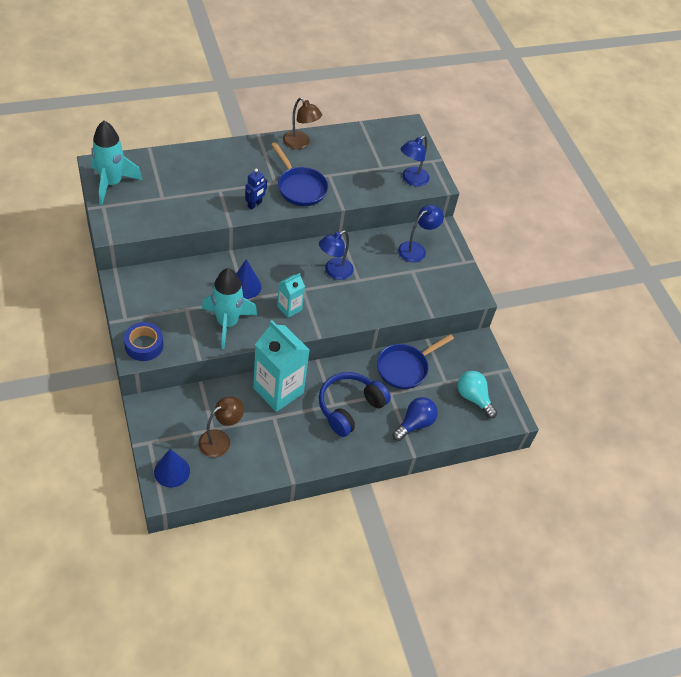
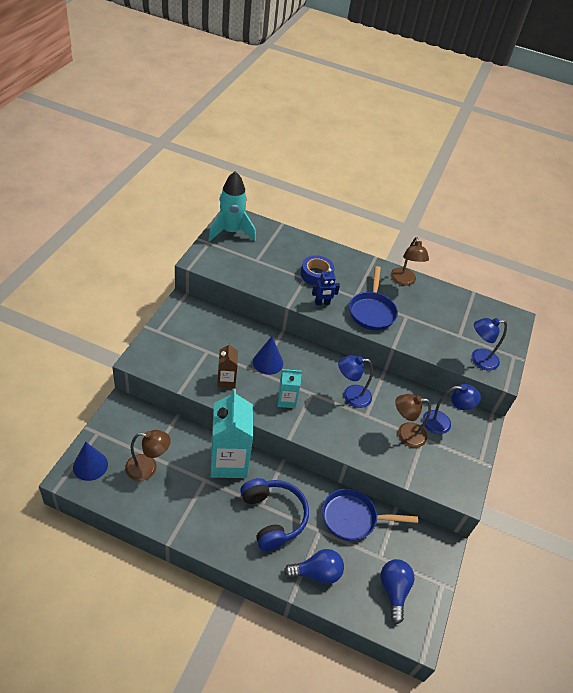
camera: 40 degrees right, 5 degrees down
(144, 345) = (151, 357): blue tape -> blue tape (316, 275)
(227, 323) = (226, 380): turquoise rocket -> brown carton
(349, 408) = (273, 517): blue headphones -> blue headphones turned 75 degrees clockwise
(398, 276) = (405, 434): none -> brown lamp
(473, 398) = (393, 590): turquoise light bulb -> blue light bulb

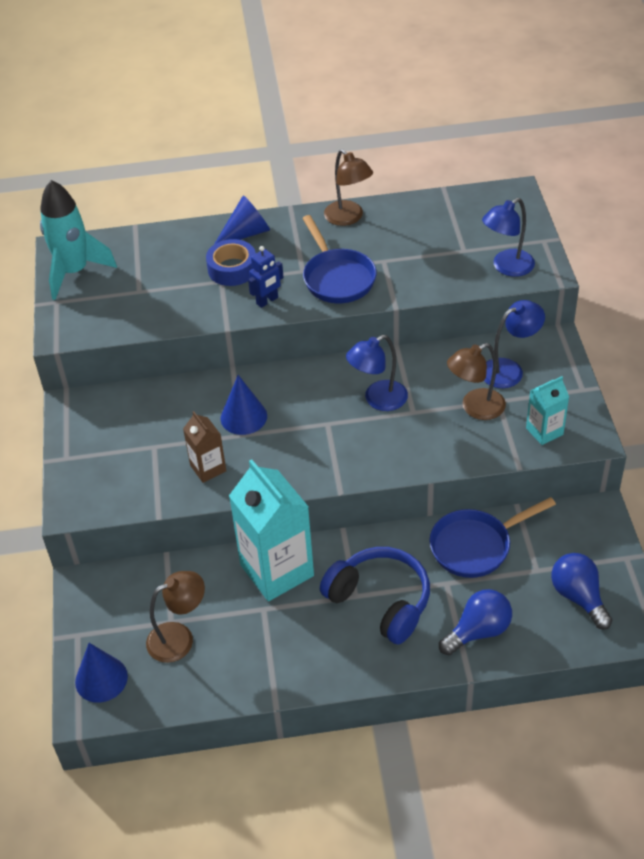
camera: 20 degrees left, 0 degrees up
(286, 400) = (302, 449): turquoise carton -> turquoise carton (544, 431)
(339, 259) = (246, 233): none -> blue cone

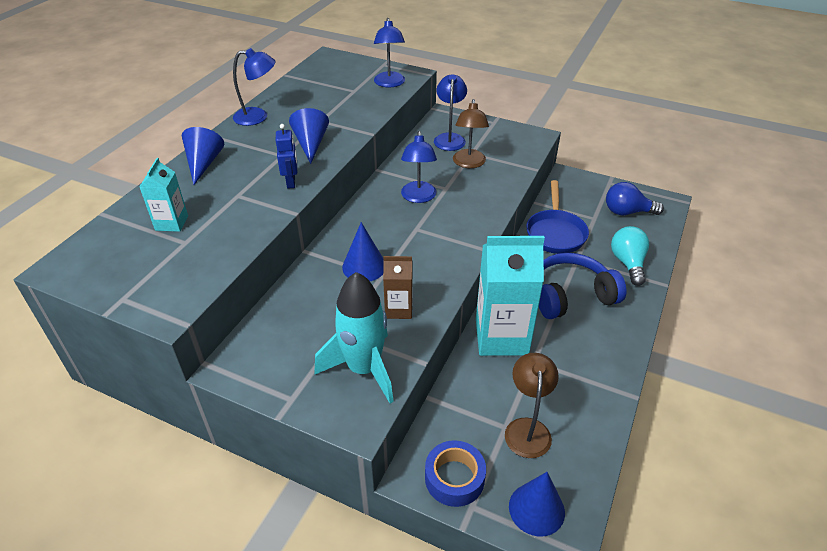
camera: 60 degrees left, 5 degrees down
(74, 272) = (102, 271): turquoise rocket -> turquoise rocket (364, 369)
(232, 269) = (232, 184): blue tape -> blue tape (454, 478)
(337, 278) = (311, 144): blue pan -> blue cone
(348, 218) = (258, 117): brown lamp -> blue lamp
(478, 631) = (628, 263): blue light bulb -> turquoise light bulb
(544, 431) = (514, 148): turquoise carton -> turquoise carton (171, 223)

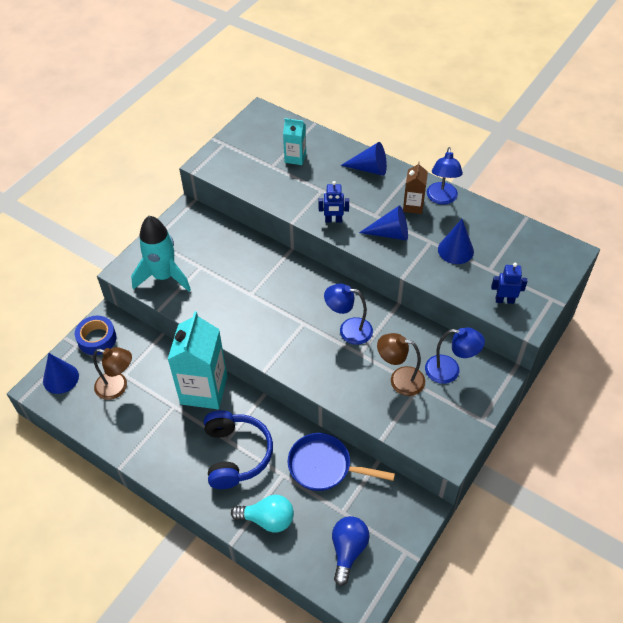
camera: 100 degrees right, 10 degrees up
(364, 266) = (264, 284): blue cone -> blue cone (455, 250)
(389, 83) = (504, 300): blue lamp -> blue robot
(398, 309) = (212, 300): brown carton -> brown carton (413, 206)

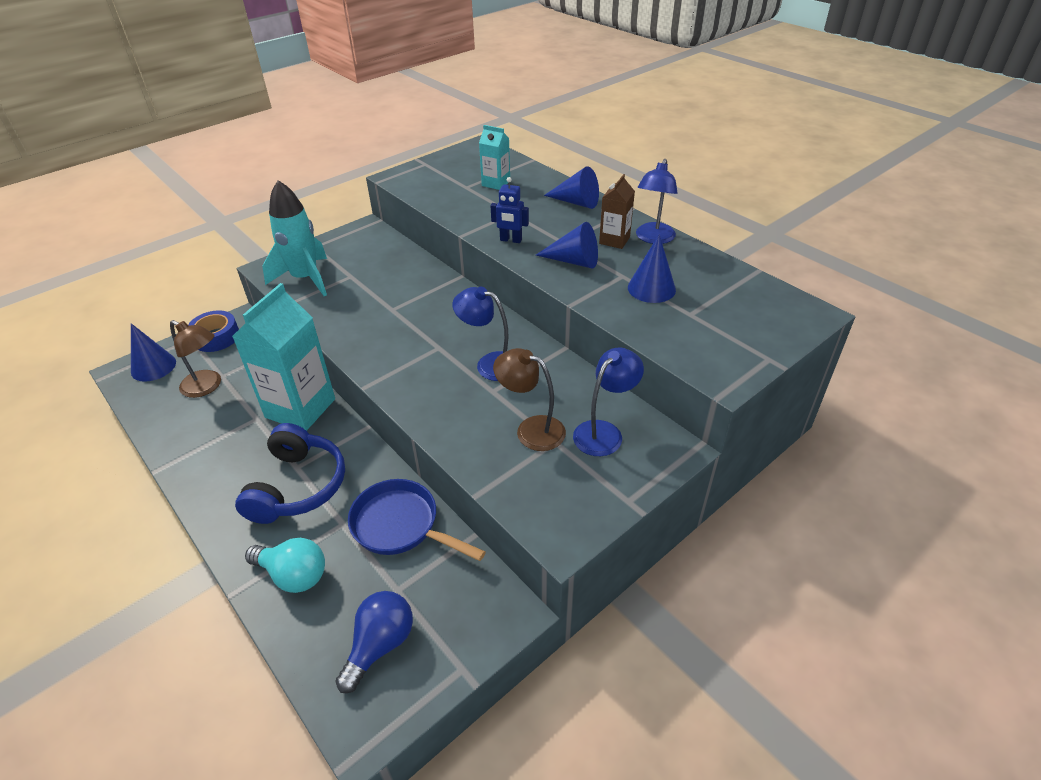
camera: 15 degrees right, 10 degrees down
(450, 370) = (604, 432): blue lamp -> blue lamp turned 75 degrees counterclockwise
(504, 300) = (699, 349): blue robot -> none

